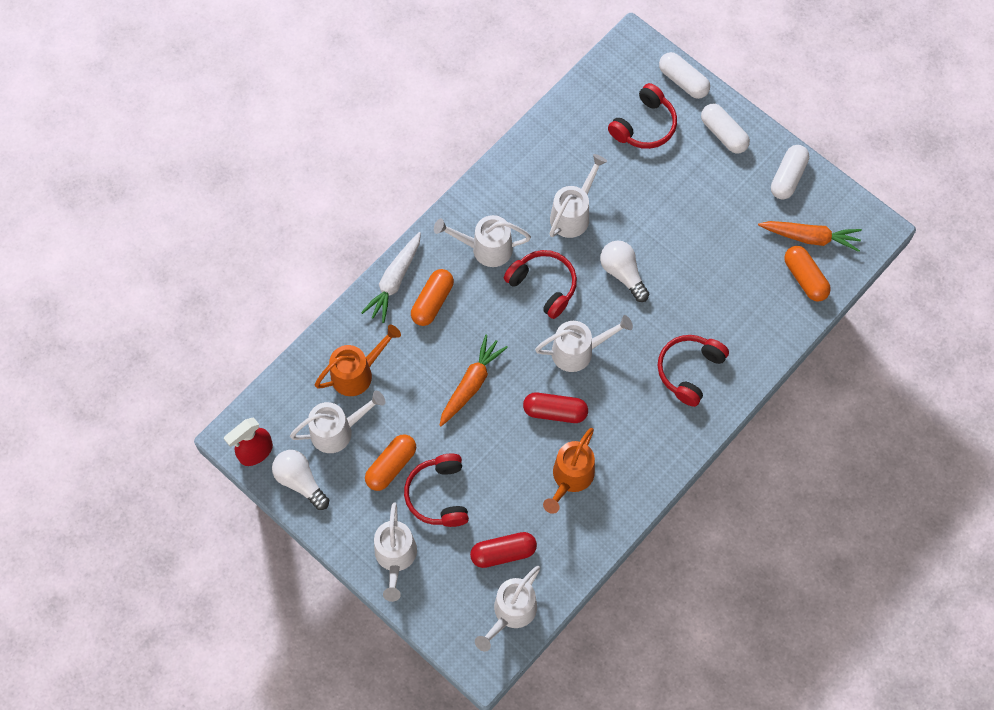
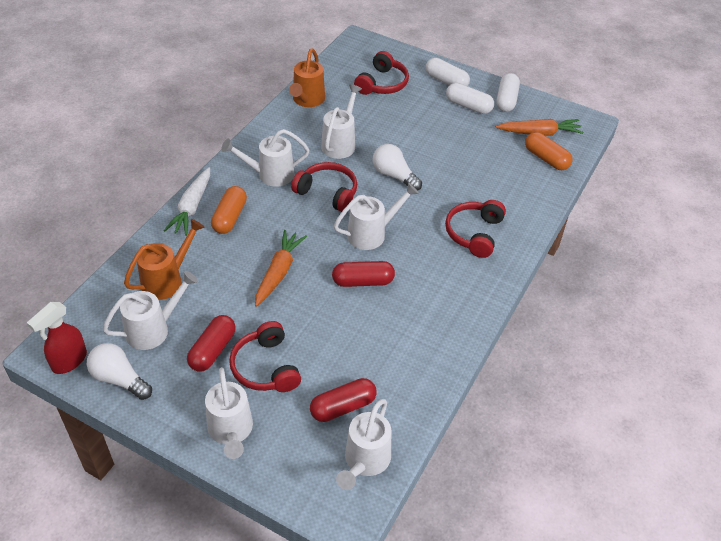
camera: 15 degrees left, 20 degrees down
(391, 466) = (212, 350): orange capsule -> red capsule
(570, 478) = (392, 332): orange watering can -> orange watering can (307, 100)
(683, 81) = (404, 56): white capsule -> white capsule (468, 106)

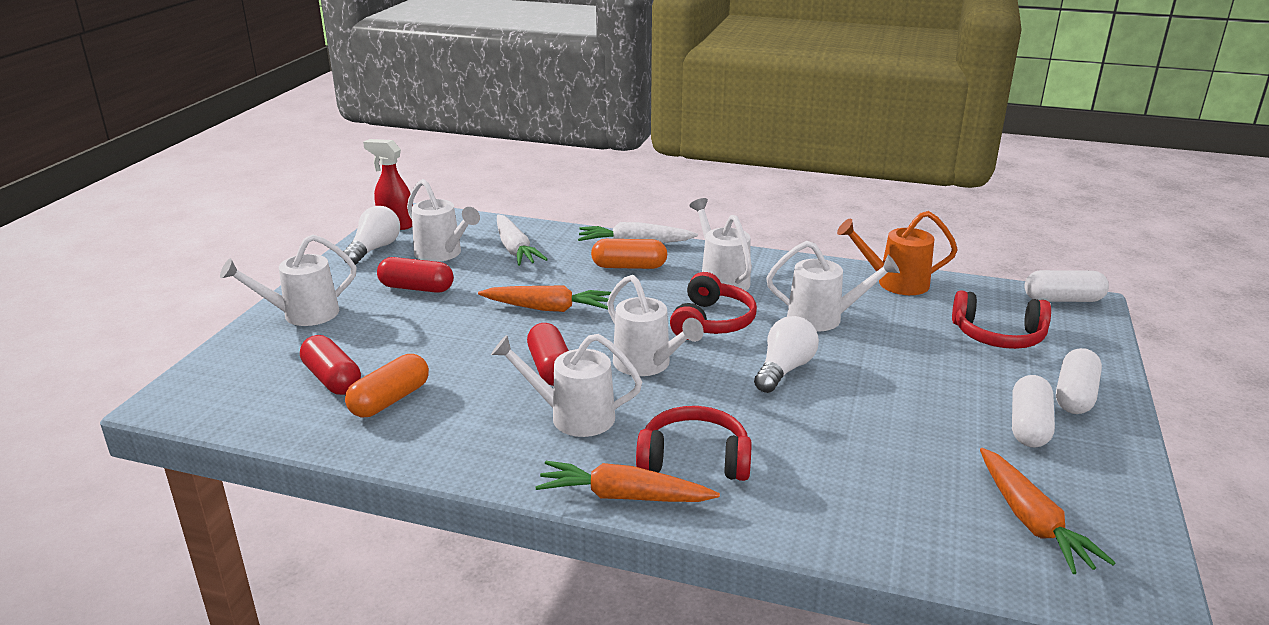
camera: 80 degrees right, 20 degrees down
(167, 280) = (515, 249): orange watering can -> white carrot
(265, 367) = (393, 321): red headphones -> none
(364, 462) = (245, 404): white watering can -> white watering can (572, 417)
(502, 268) = (623, 496): none -> orange carrot
(506, 100) = (1095, 470): white capsule -> white capsule (1063, 300)
(546, 158) = (958, 535): orange capsule -> orange capsule (390, 400)

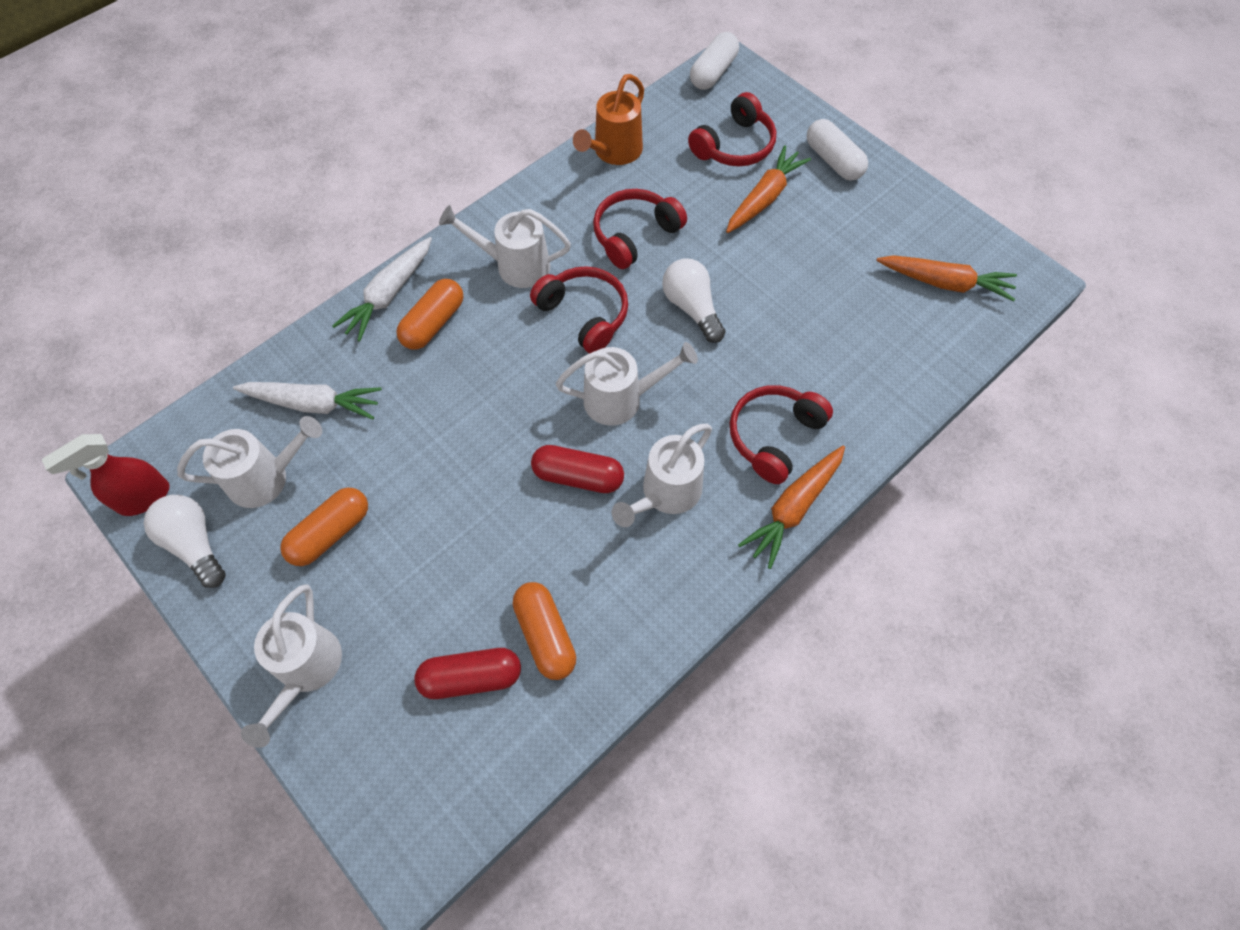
camera: 60 degrees left, 35 degrees up
(416, 288) = (330, 533): red capsule -> orange capsule
(548, 308) = (466, 430): orange carrot -> orange carrot (764, 198)
(823, 318) = (634, 234): white watering can -> red headphones
(1029, 426) = (851, 211): white capsule -> none

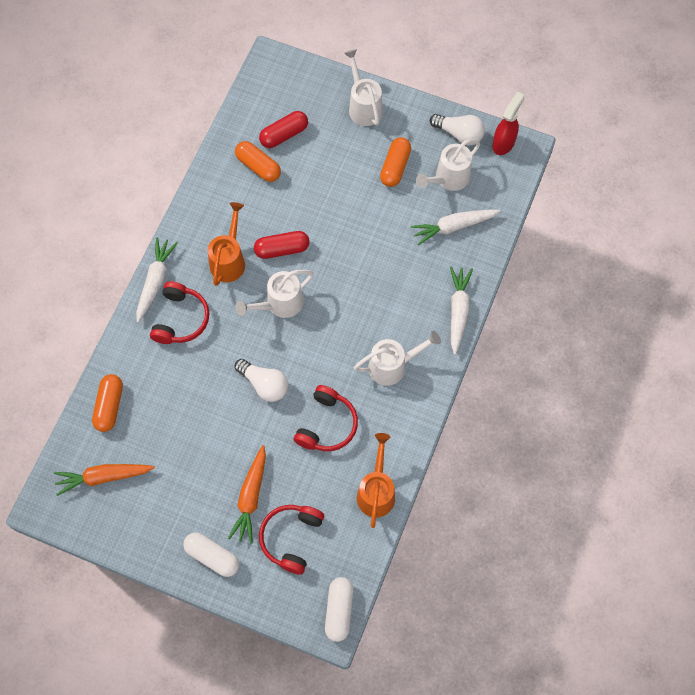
camera: 155 degrees right, 5 degrees up
(433, 323) = (418, 304): orange capsule -> orange capsule (109, 406)
(584, 314) = (329, 350): red headphones -> none
(665, 494) = (229, 260): white watering can -> orange watering can
(793, 508) = (155, 281): orange carrot -> white carrot

